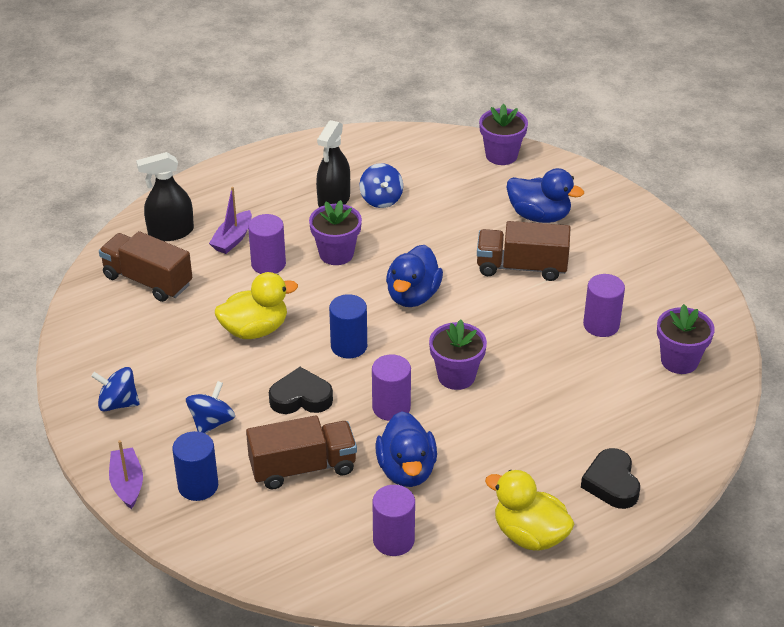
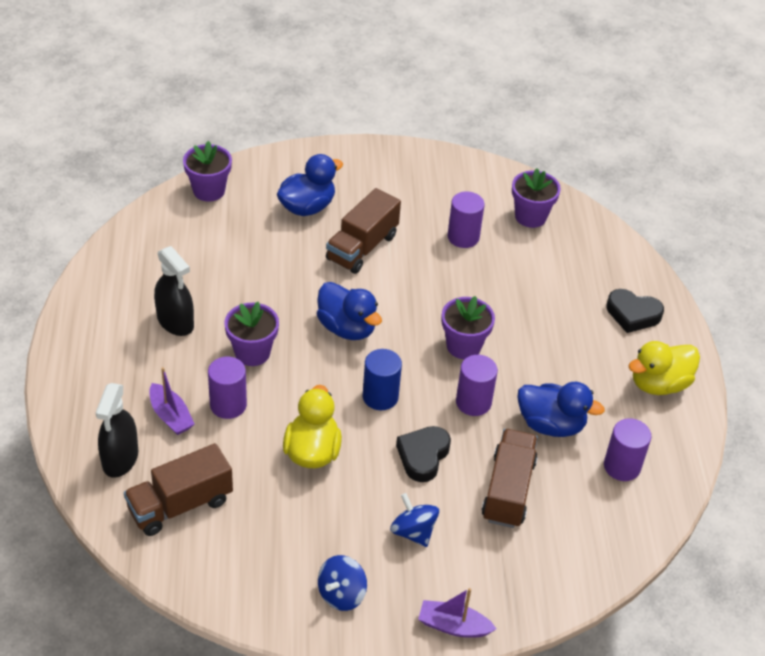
camera: 65 degrees left, 5 degrees up
(198, 486) = (487, 573): blue cylinder -> none
(381, 199) = (201, 290): blue spinning top -> none

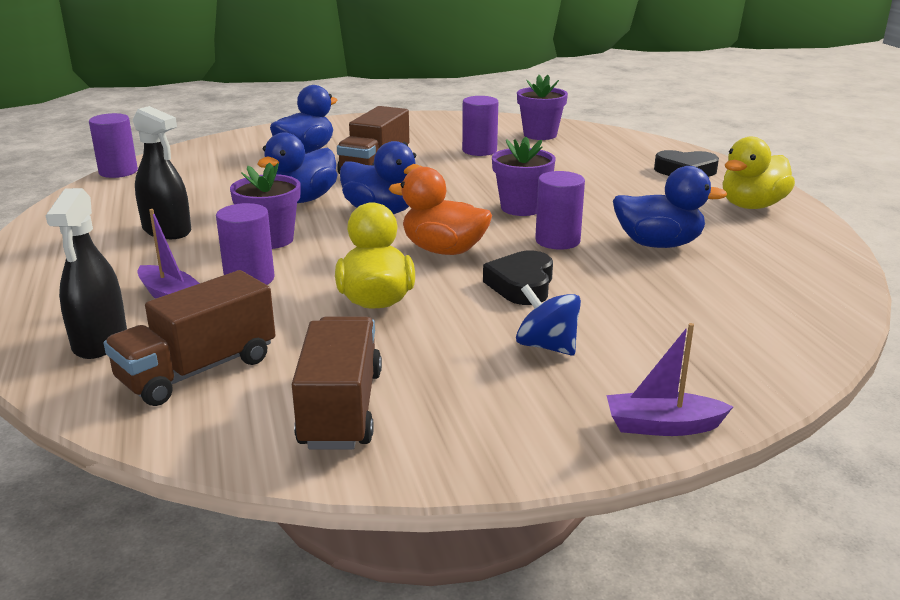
camera: 10 degrees left, 20 degrees down
(209, 190) = (193, 153): purple flower pot -> none
(288, 295) = (302, 200): none -> blue duck
(341, 594) = (476, 421): blue spinning top -> none
(380, 397) = (443, 250): blue cylinder -> orange duck
(508, 490) = (646, 296): brown truck -> brown truck (341, 409)
(622, 466) = (764, 261): purple cylinder -> purple cylinder (118, 172)

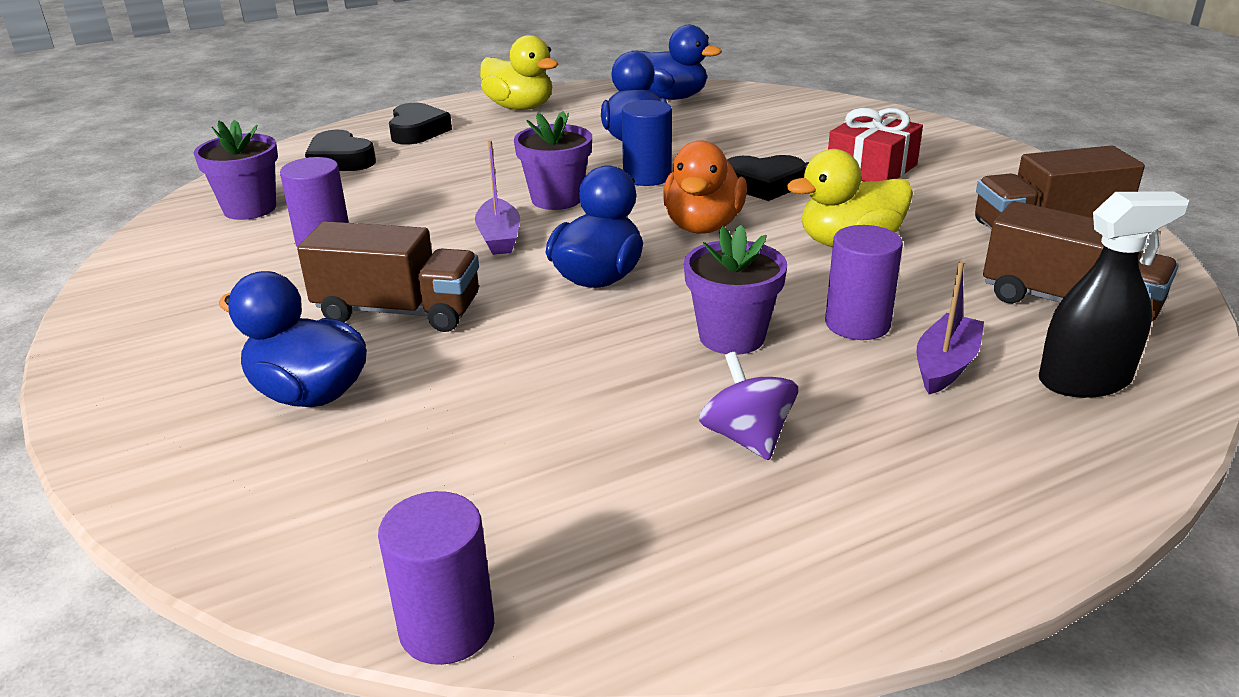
camera: 100 degrees left, 5 degrees up
(167, 231) = (747, 437): black spray bottle -> purple spinning top
(302, 200) = (569, 344): blue duck -> blue duck (670, 97)
(547, 346) = (871, 168): blue spinning top -> red gift
(557, 241) = (647, 177): purple cylinder -> blue cylinder
(622, 152) = (340, 160): none -> black heart
(662, 426) = (945, 133): purple boat -> purple boat (499, 237)

